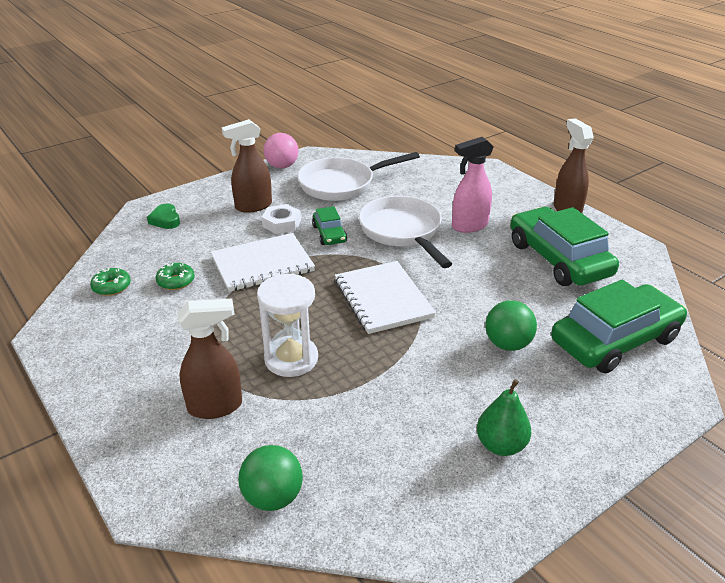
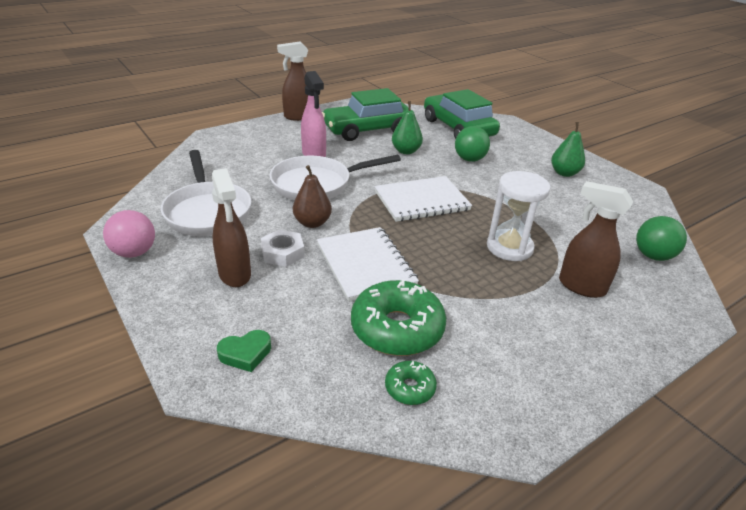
camera: 90 degrees left, 0 degrees up
(176, 281) = (397, 328): green donut -> green donut, size x2.06
(216, 406) = (581, 286): brown spray bottle -> brown spray bottle turned 45 degrees counterclockwise
(329, 234) = (312, 223): green car -> brown pear
(508, 289) = (406, 151): none -> green pear

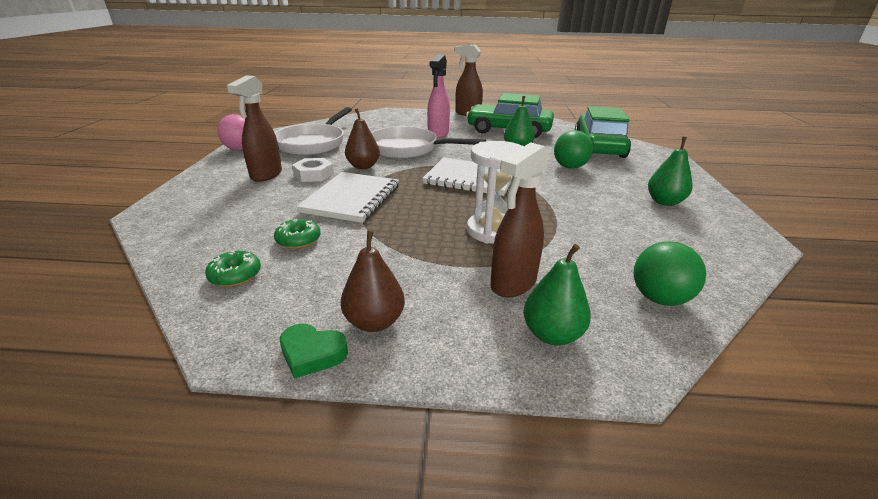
camera: 40 degrees right, 5 degrees down
(245, 353) = (192, 212): green heart -> green heart (312, 354)
(397, 328) = (298, 240): green donut -> green donut, size x0.49
(557, 362) = (374, 322): none -> brown pear
(581, 286) = (512, 284): brown spray bottle -> brown spray bottle turned 120 degrees counterclockwise
(644, 311) = (552, 334): none -> green pear

